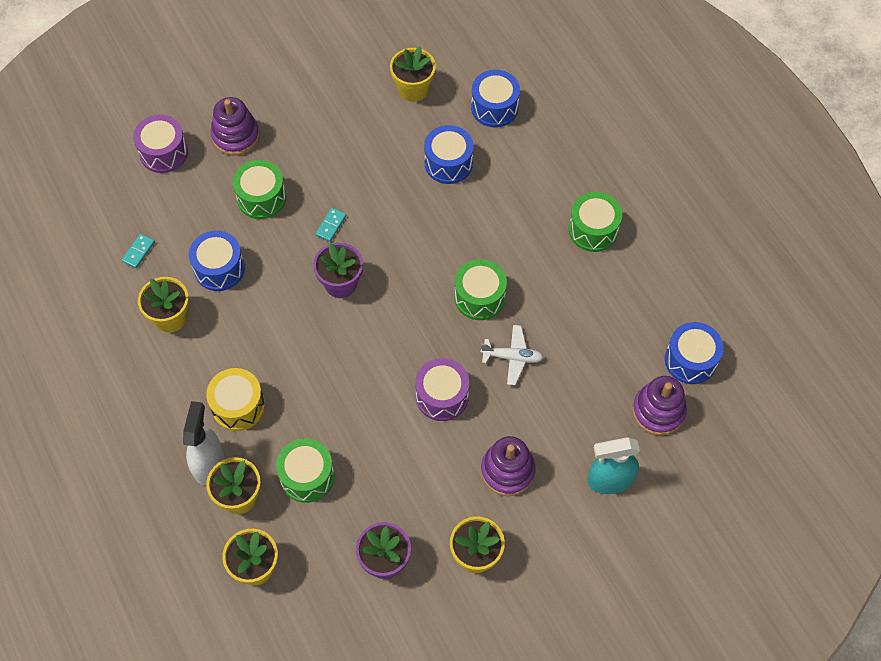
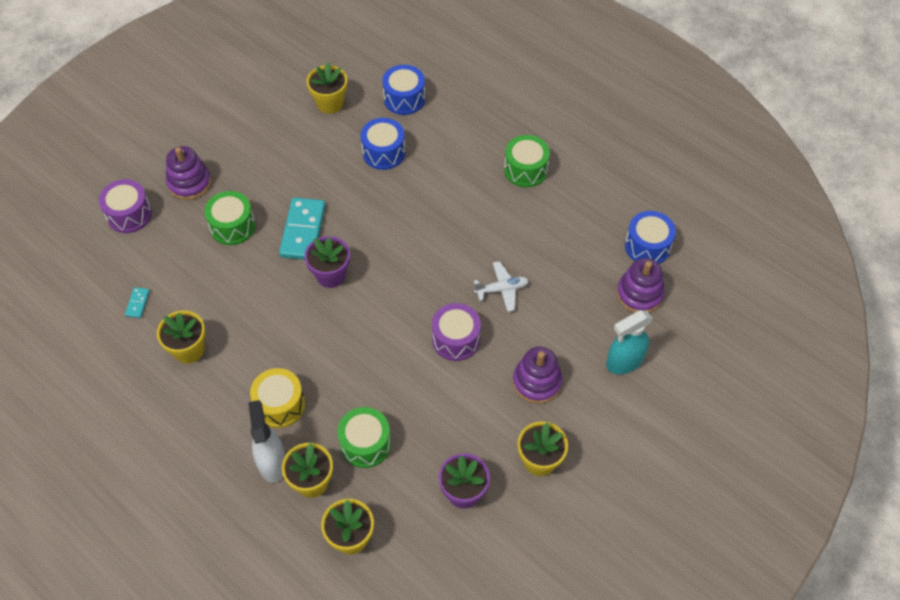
camera: 20 degrees left, 5 degrees down
(219, 268) = (217, 295): blue drum -> none
(331, 225) = (303, 231): turquoise domino -> turquoise domino, size x2.19
(479, 297) = (454, 250): green drum -> none

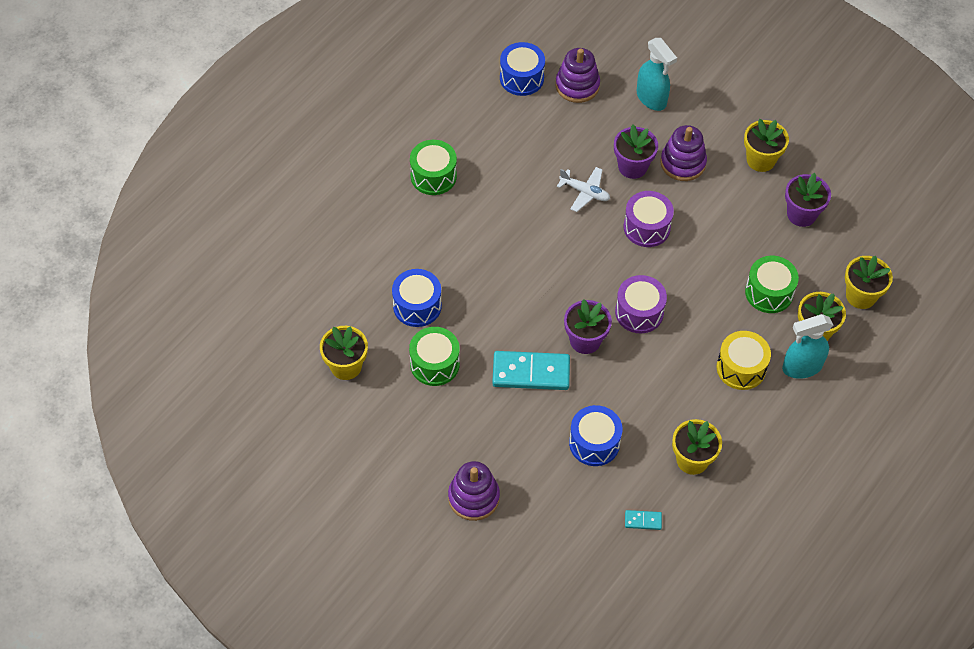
camera: 95 degrees left, 0 degrees up
(129, 214) = (524, 554): purple drum -> purple drum (639, 312)
(232, 226) = (531, 442): green drum -> green drum (434, 364)
(272, 462) = (801, 367): white spray bottle -> turquoise spray bottle
(404, 99) = (336, 292): blue drum -> blue drum (594, 443)
(502, 289) = (585, 192): white plane -> white plane turned 135 degrees clockwise
(533, 334) = (632, 167): none -> purple flower pot

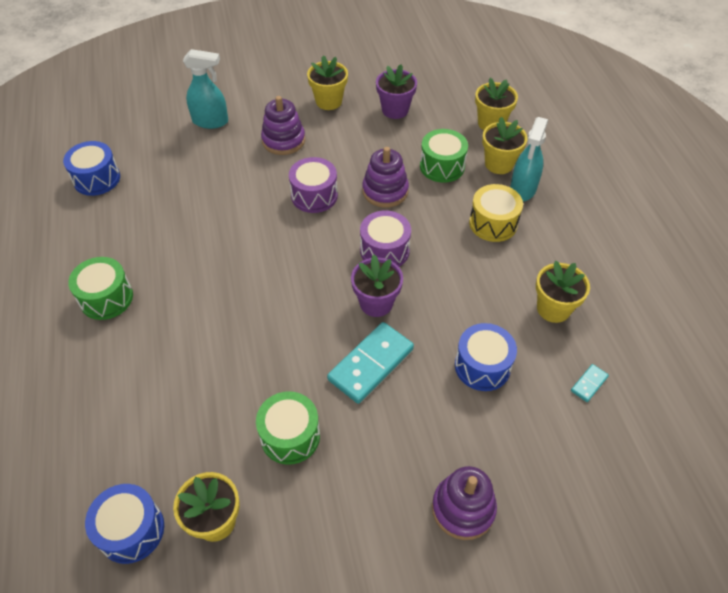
camera: 50 degrees left, 5 degrees down
(417, 306) = (216, 406): blue drum -> blue drum (131, 530)
(577, 85) = (147, 152): purple stacking toy -> purple stacking toy (385, 191)
(585, 192) = (242, 210): white plane -> none
(632, 167) = (253, 169): purple flower pot -> none

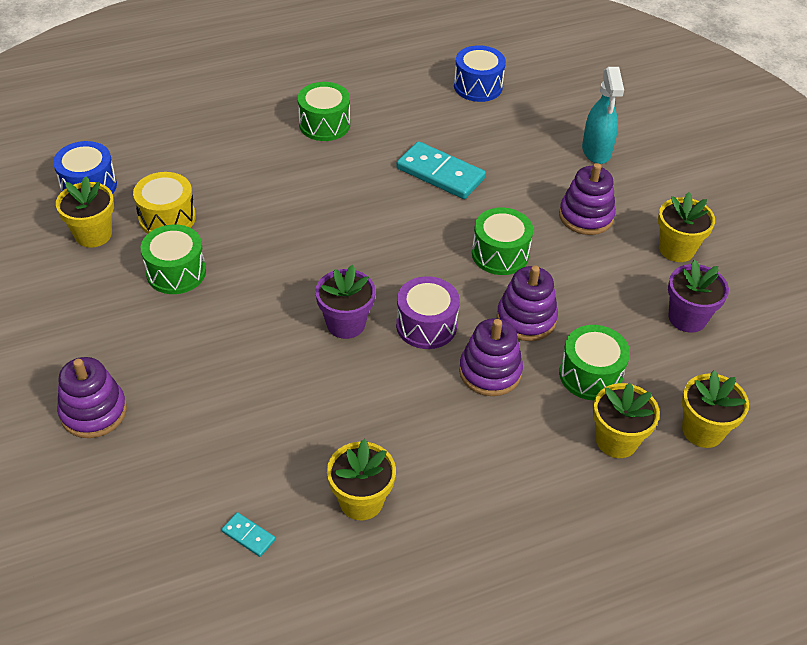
camera: 80 degrees right, 5 degrees down
(314, 195) = (500, 254): purple drum -> green drum
(371, 364) = (262, 326): turquoise domino -> turquoise domino (440, 174)
(435, 219) = (490, 372): none -> purple stacking toy
(482, 366) = (267, 425): blue drum -> none
(493, 223) = (497, 434): yellow drum -> yellow drum (167, 218)
(522, 189) = (572, 469): turquoise spray bottle -> none

